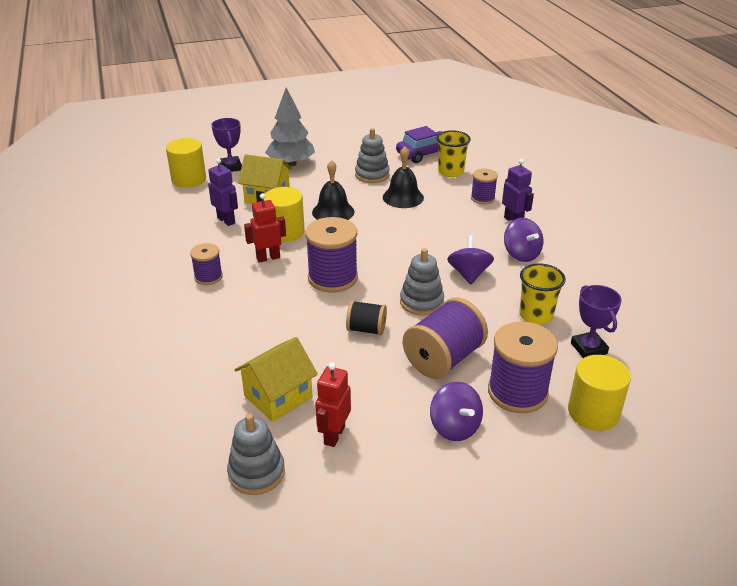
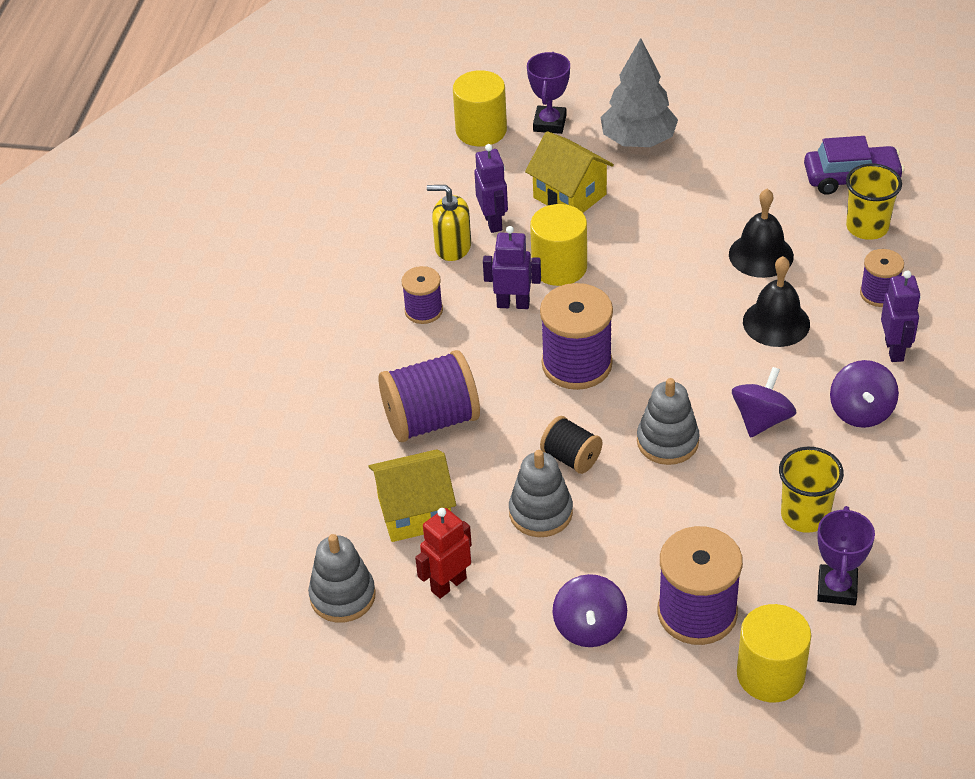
camera: 30 degrees right, 10 degrees up
(207, 239) = (453, 247): none -> yellow soap dispenser
(268, 258) = (513, 304): red robot -> purple robot
(333, 212) = (644, 251): black bell -> black bell (776, 322)
(372, 175) = (743, 198): grey stacking toy -> grey stacking toy (540, 513)
(443, 359) = (638, 534): purple spool -> purple spool (431, 420)

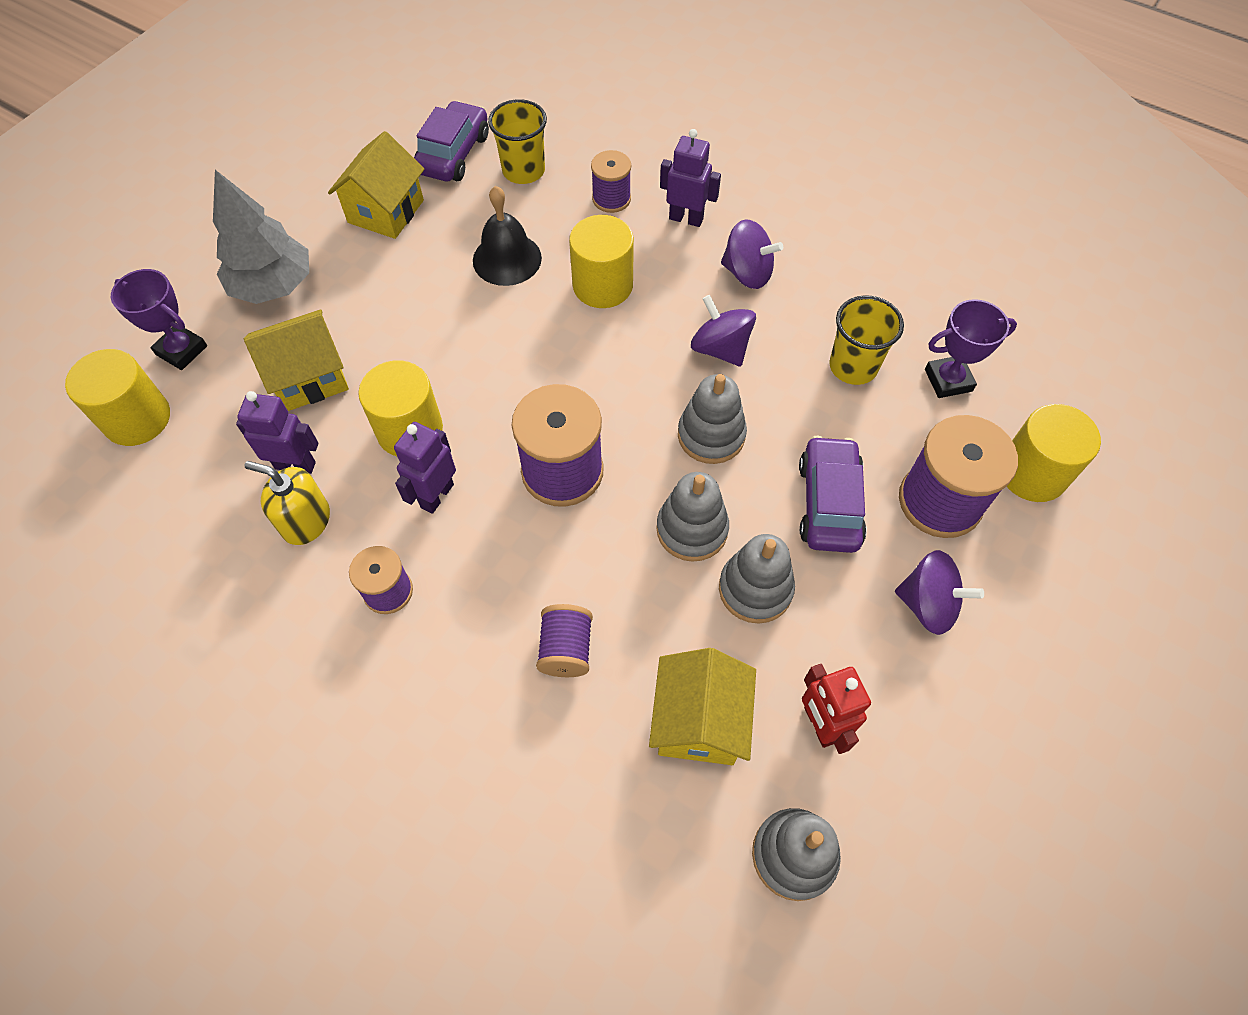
camera: 70 degrees left, 15 degrees up
(431, 420) = (566, 649): purple spool -> purple spool, size x0.56
(453, 247) = (306, 521): yellow soap dispenser -> yellow soap dispenser turned 75 degrees clockwise
(571, 458) = (692, 529): black spool -> grey stacking toy
(648, 537) = (829, 503): none -> purple car
(757, 166) = (386, 211): none -> yellow house
(776, 322) = (602, 285): black bell -> yellow cylinder
(837, 588) = (948, 380): purple trophy -> purple trophy turned 45 degrees counterclockwise

